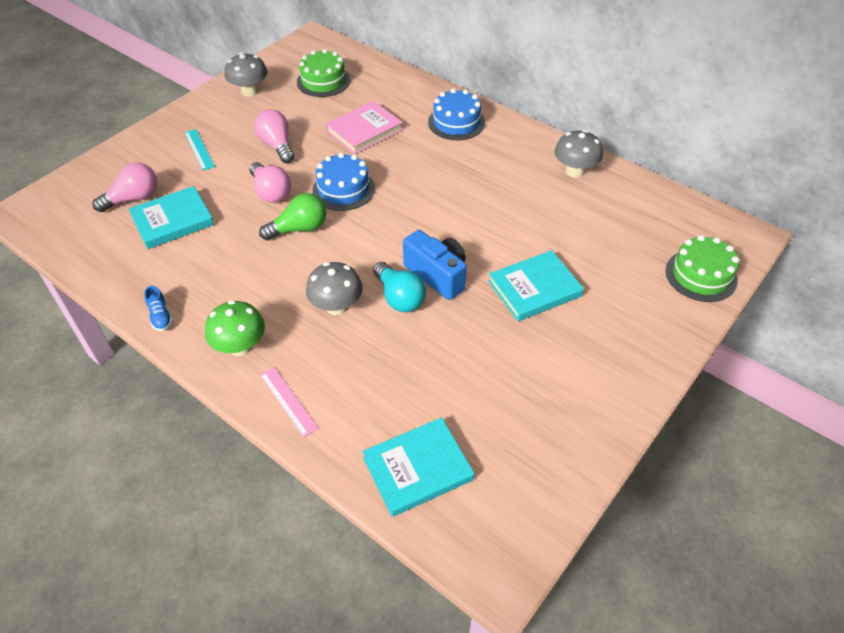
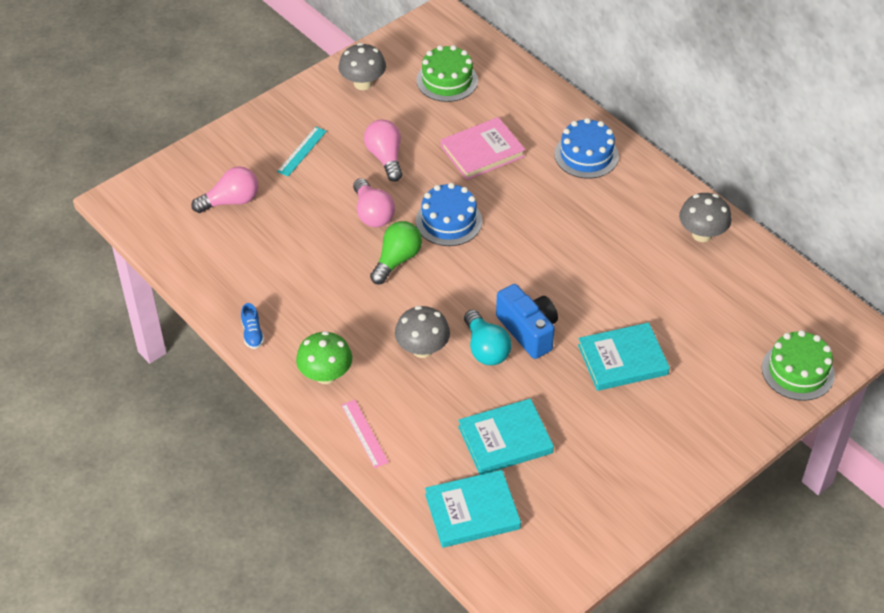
camera: 10 degrees right, 0 degrees up
(173, 220) = (269, 232): turquoise book -> turquoise book (505, 440)
(199, 149) = (302, 151): turquoise ruler -> turquoise ruler turned 45 degrees clockwise
(299, 229) = (397, 260): green light bulb -> green light bulb turned 45 degrees counterclockwise

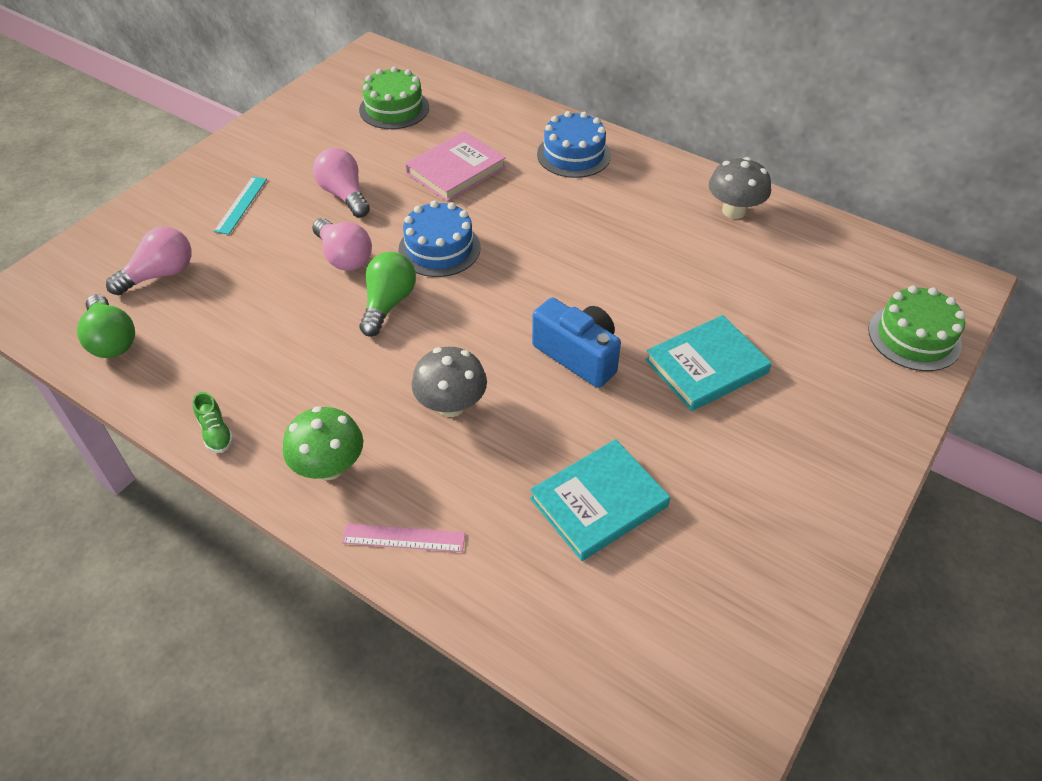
camera: 15 degrees left, 0 degrees up
(189, 248) = (112, 340): none -> green light bulb
(252, 334) = (216, 433): blue shoe -> green shoe
(363, 83) = (299, 126): grey mushroom -> none
(364, 433) = (403, 537): pink ruler -> pink ruler turned 45 degrees counterclockwise
(472, 511) = (589, 619): turquoise book -> none
(486, 349) = (533, 388): turquoise light bulb -> none

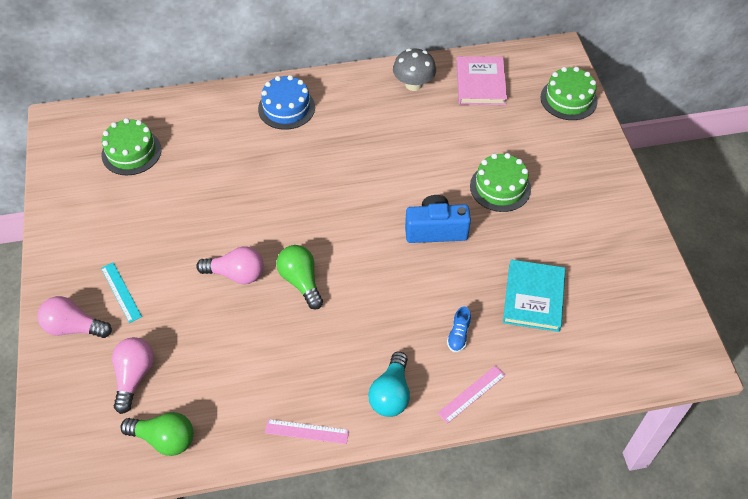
camera: 45 degrees left, 5 degrees up
(216, 433) = (306, 431): green shoe -> pink ruler
(329, 467) = (391, 394): green mushroom -> turquoise light bulb
(344, 195) = (181, 235): pink light bulb -> pink light bulb (74, 327)
(439, 248) = (285, 225): blue cake -> none
(451, 405) = (408, 309): grey mushroom -> none
(456, 170) = (229, 168): pink book -> pink book (480, 83)
(467, 470) = (458, 335): none -> blue shoe
(706, 366) = (500, 187): turquoise book -> green cake

